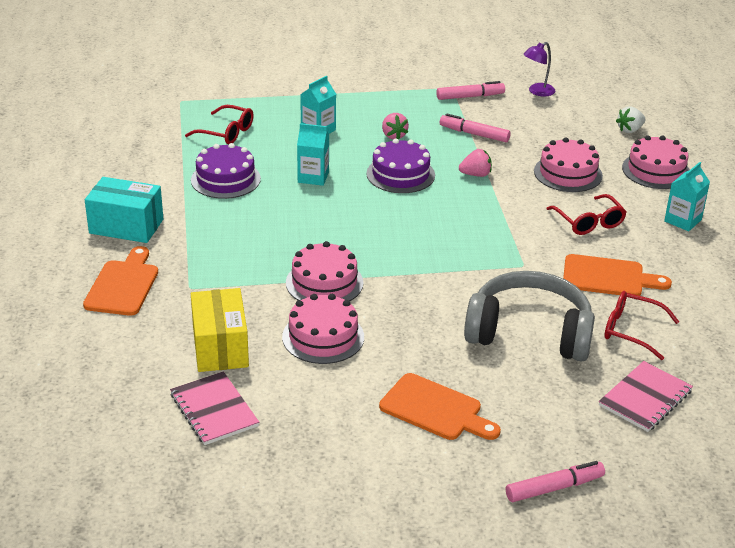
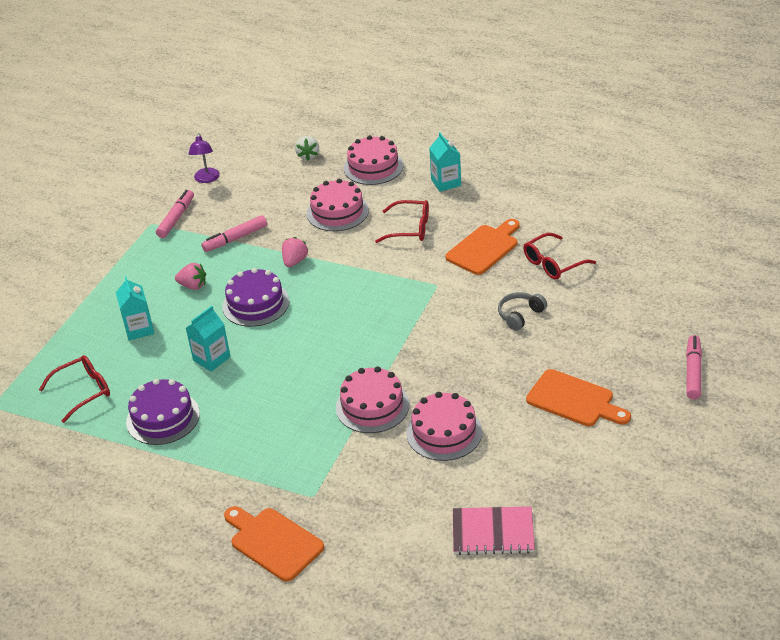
camera: 55 degrees left, 5 degrees up
(126, 226) = (179, 512): turquoise box -> none
(220, 347) = (412, 502): yellow box -> none
(435, 409) = (574, 400): orange cutting board -> orange cutting board turned 60 degrees clockwise
(529, 333) = (520, 315): grey headphones -> grey headphones, size x0.43
(645, 398) = (629, 289): pink notebook -> none

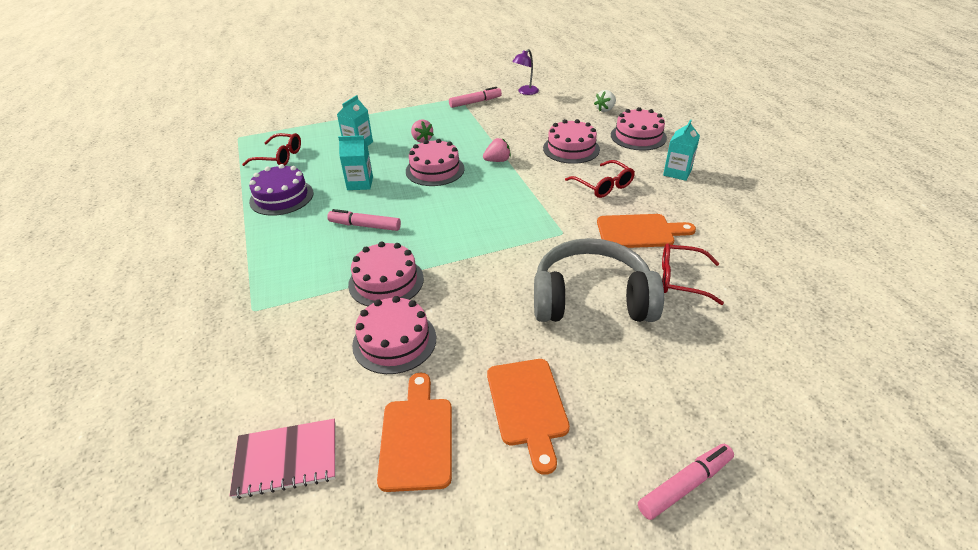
camera: 45 degrees right, 0 degrees up
(235, 239) = (486, 129): pink marker -> pink marker (365, 226)
(256, 304) = (435, 170): purple cake -> pink cake
(273, 542) = (182, 320): orange cutting board -> orange cutting board (416, 437)
(493, 532) = (286, 459): pink notebook -> pink notebook turned 60 degrees counterclockwise
(520, 315) = (591, 299): grey headphones -> grey headphones, size x2.32

